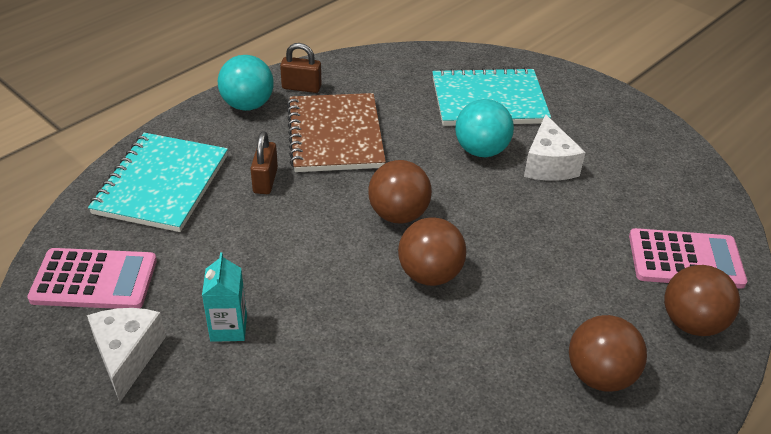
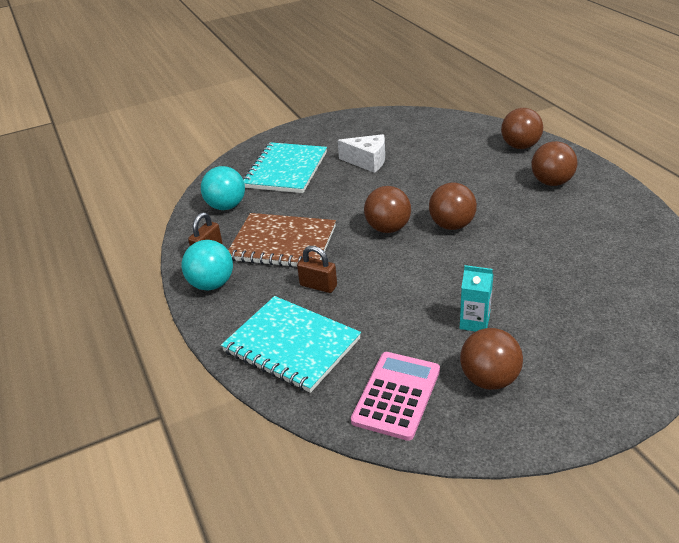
camera: 65 degrees left, 5 degrees down
(127, 356) = (489, 379): white cheese -> brown ball
(481, 150) = (338, 183): turquoise ball -> turquoise ball (226, 206)
(685, 260) = (472, 136): pink calculator -> none

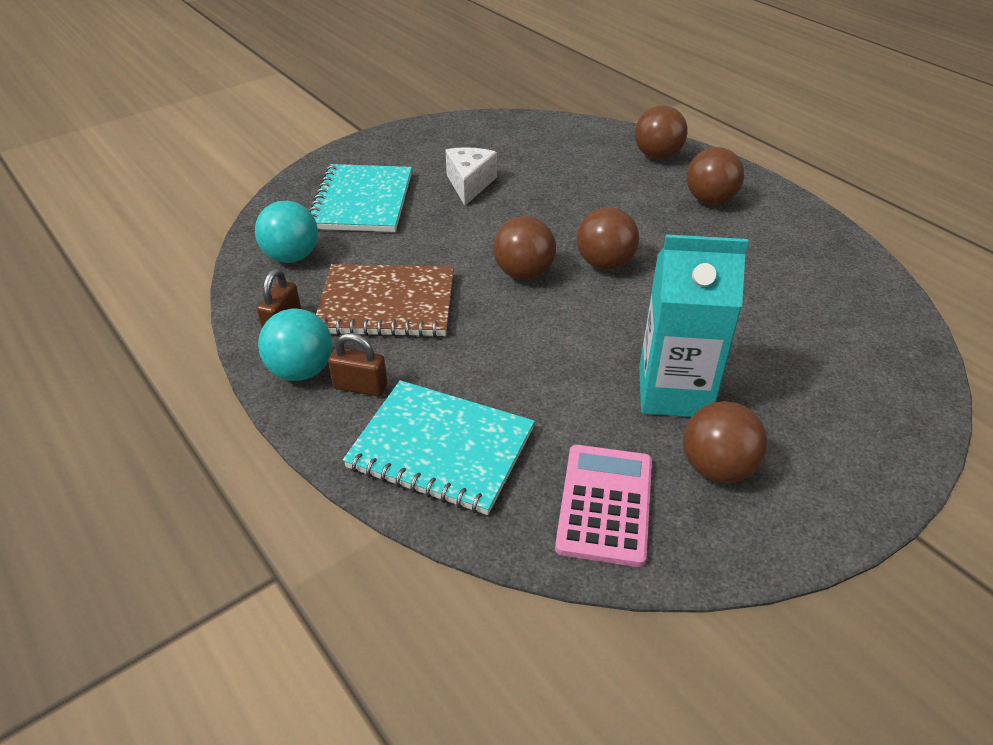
camera: 15 degrees left, 5 degrees up
(318, 286) = (453, 360): brown padlock -> brown padlock (360, 387)
(367, 161) = (469, 184): white cheese -> white cheese turned 90 degrees counterclockwise
(474, 322) = (674, 392): turquoise carton -> turquoise carton, size x1.99

